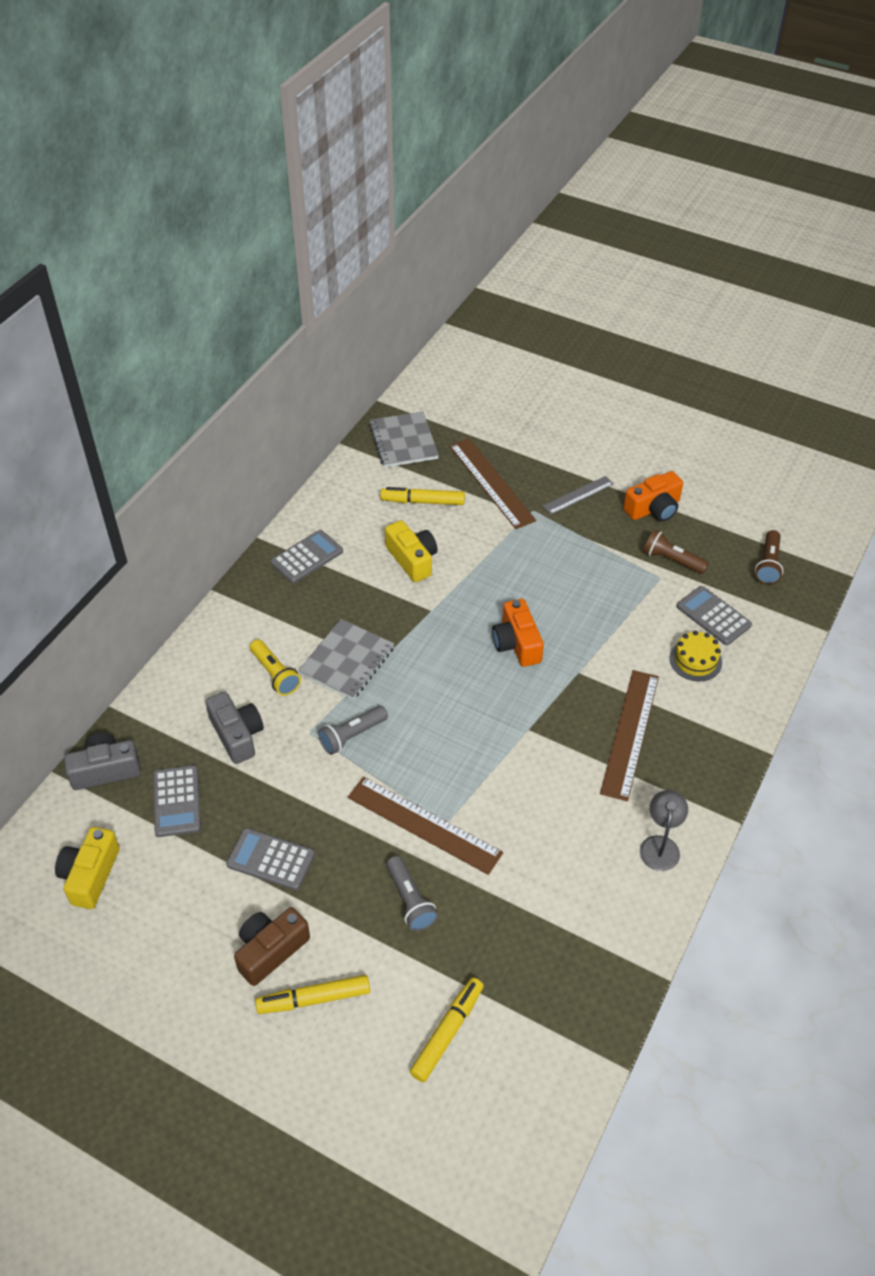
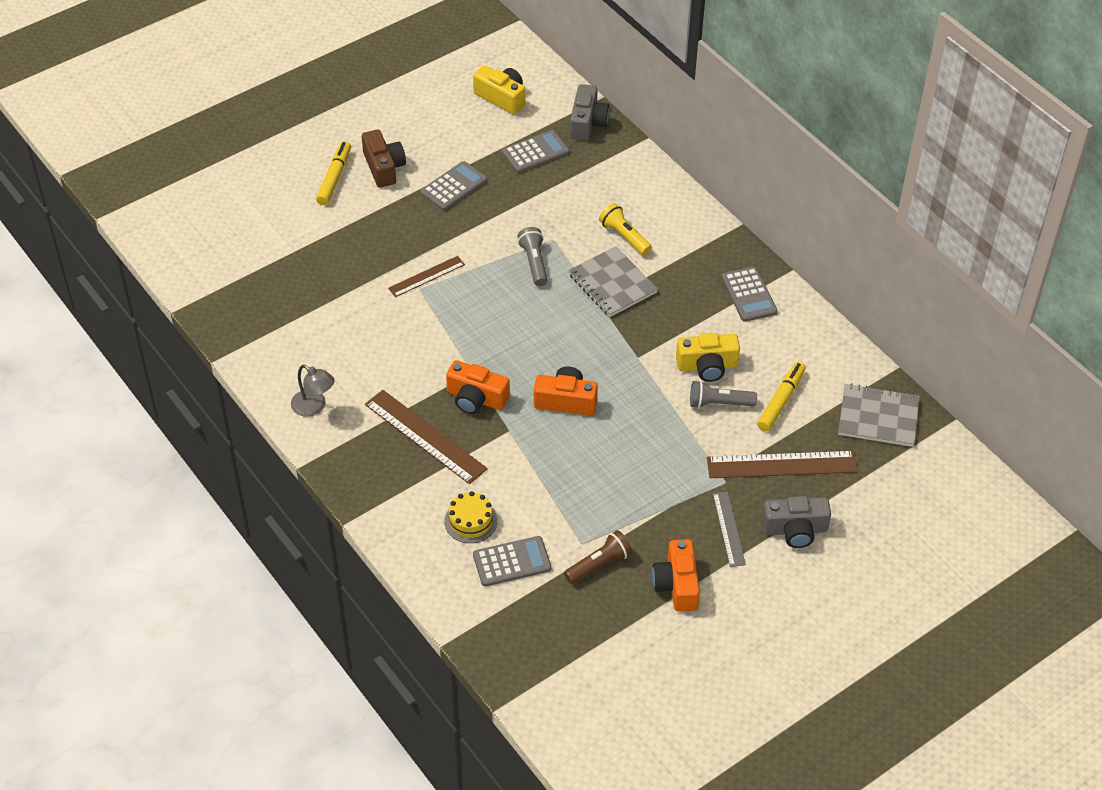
camera: 115 degrees right, 0 degrees up
(177, 801) = (535, 152): grey calculator -> grey calculator turned 135 degrees clockwise
(237, 735) = (576, 198): grey camera -> grey camera (795, 530)
(275, 674) = (624, 236): yellow flashlight -> yellow flashlight turned 60 degrees clockwise
(410, 900) = (370, 248): grey flashlight -> grey flashlight (719, 403)
(424, 824) = (426, 276): brown ruler -> brown ruler, size x0.59
(447, 1033) = (264, 233): yellow marker -> none
(558, 712) = (476, 398): none -> orange camera
(768, 565) = (548, 644): brown flashlight -> none

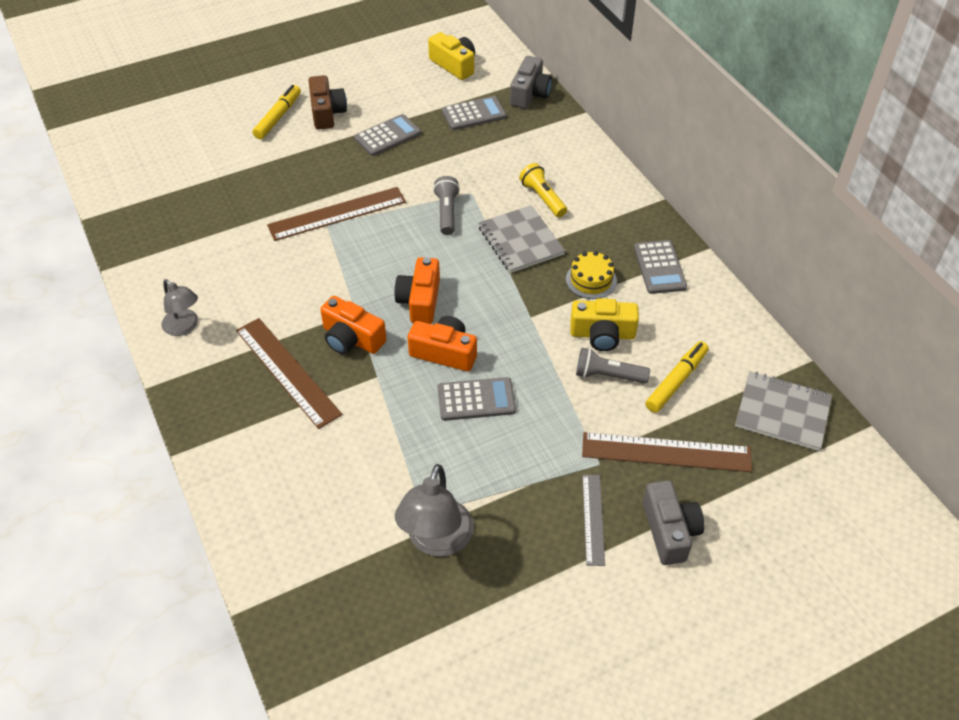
camera: 10 degrees right, 0 degrees up
(426, 276) = (337, 214): brown ruler -> brown ruler, size x1.70
(470, 521) = (308, 470): yellow cake -> yellow cake (591, 280)
(512, 562) = (340, 524): grey calculator -> grey calculator (476, 399)
(599, 564) = (436, 541): brown flashlight -> grey lamp
(677, 584) = (520, 578): orange camera -> orange camera (420, 301)
(795, 530) = (669, 531): grey camera -> grey camera turned 105 degrees counterclockwise

